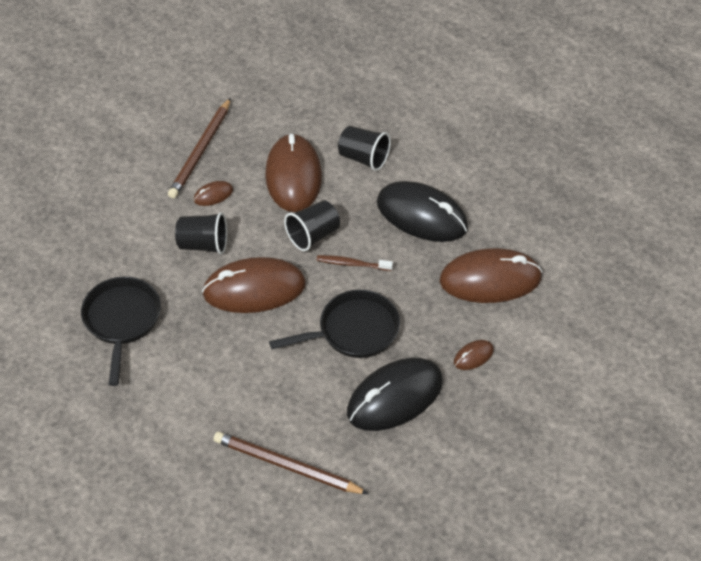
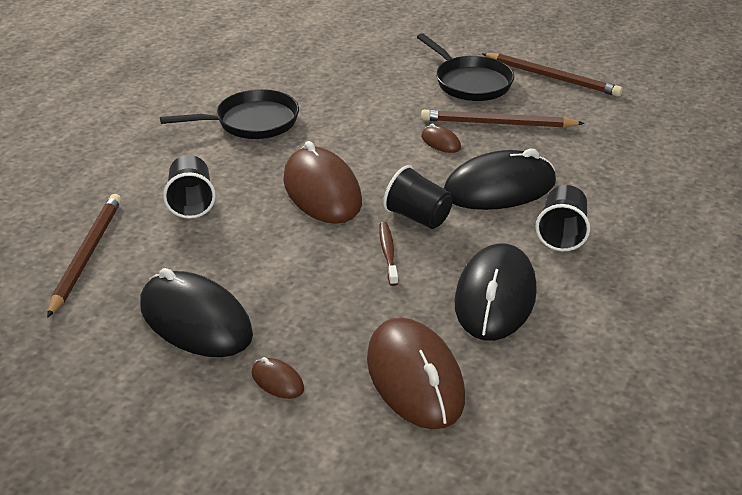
camera: 75 degrees right, 15 degrees down
(143, 95) = (552, 77): none -> brown pencil
(203, 244) = (369, 149): black cup -> black cup (191, 202)
(293, 176) = (499, 188): brown mouse -> black mouse
(353, 331) = (287, 271): black pan -> black pan (470, 82)

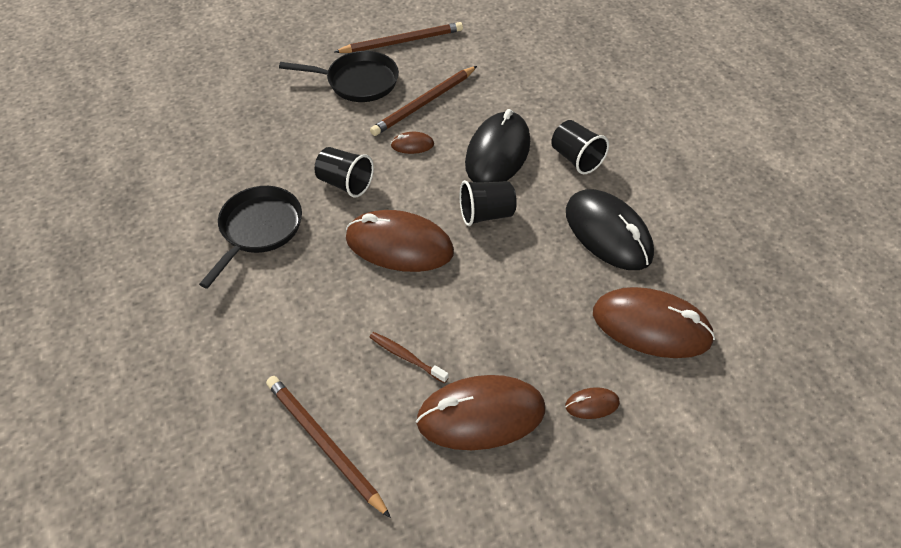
camera: 50 degrees left, 15 degrees up
(191, 202) = (327, 332): black cup -> black cup (345, 183)
(195, 320) = (481, 415): black mouse -> brown mouse
(388, 253) = (510, 256): brown toothbrush -> brown toothbrush (406, 357)

